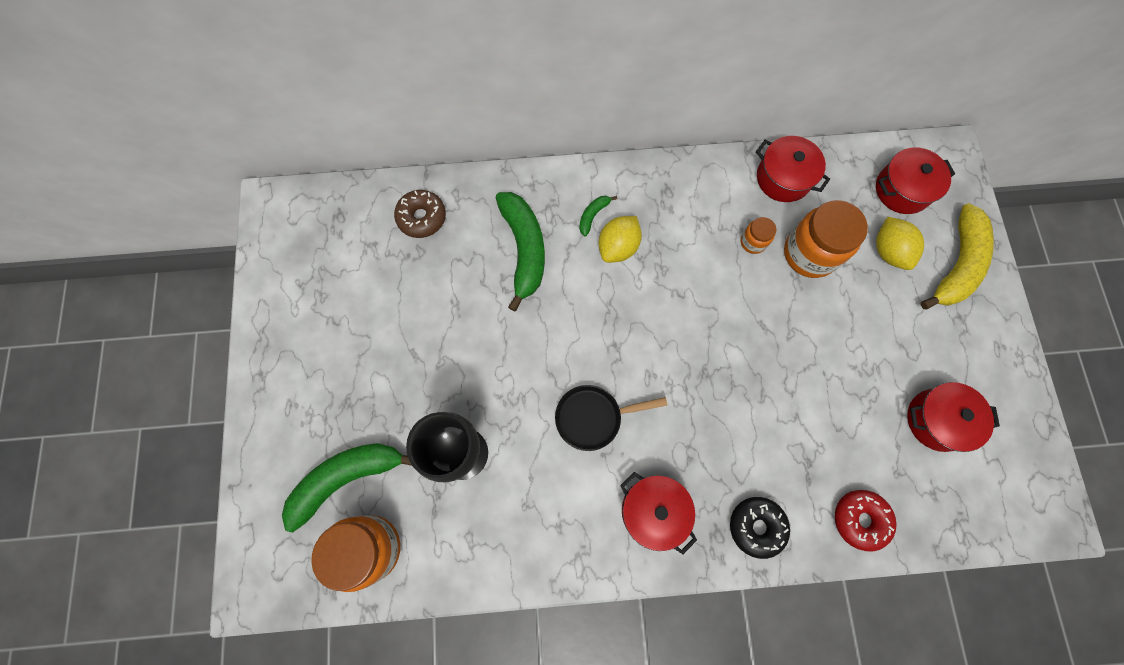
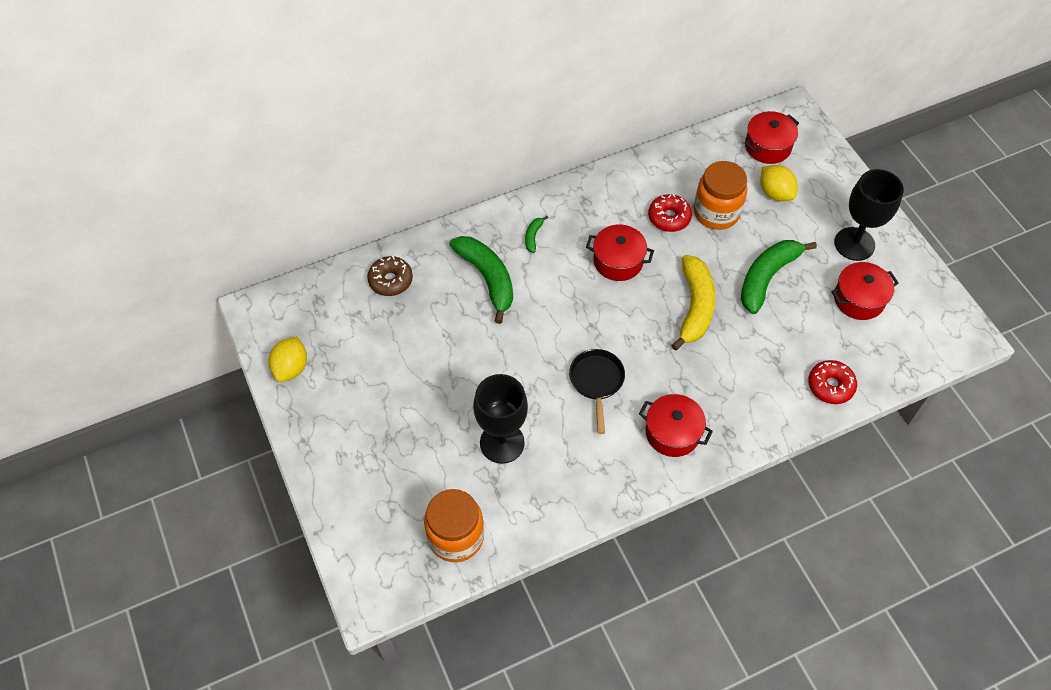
camera: 20 degrees left, 15 degrees down
(346, 478) = (413, 493): green banana -> green banana (767, 277)
(593, 417) = (596, 382): black pan -> black pan turned 120 degrees clockwise
(618, 247) = (563, 253): yellow lemon -> yellow lemon (291, 368)
(753, 242) = (669, 217): orange jar -> red donut
(756, 526) = (755, 417): black donut -> none
(783, 178) = (673, 165): red pot -> red pot (618, 261)
(956, 264) = (829, 187): yellow banana -> yellow banana (695, 306)
(959, 347) = (854, 244): none -> black goblet

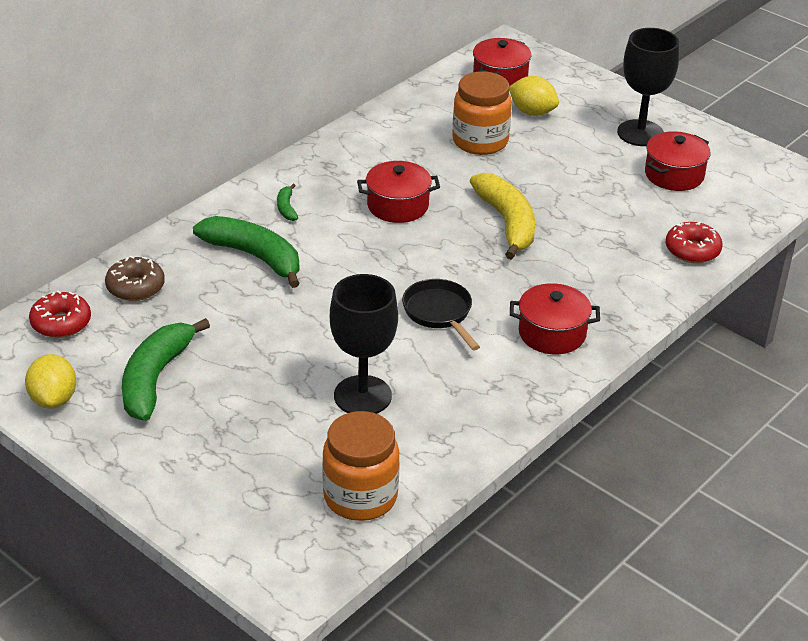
camera: 25 degrees left, 20 degrees down
(669, 217) = (431, 157): red donut -> red donut (61, 323)
(767, 277) = (568, 181): green banana -> green banana (155, 379)

